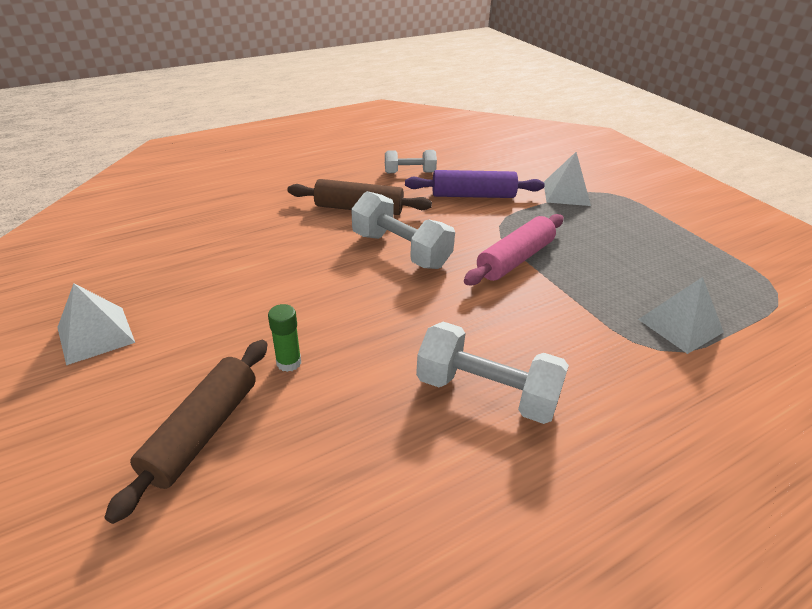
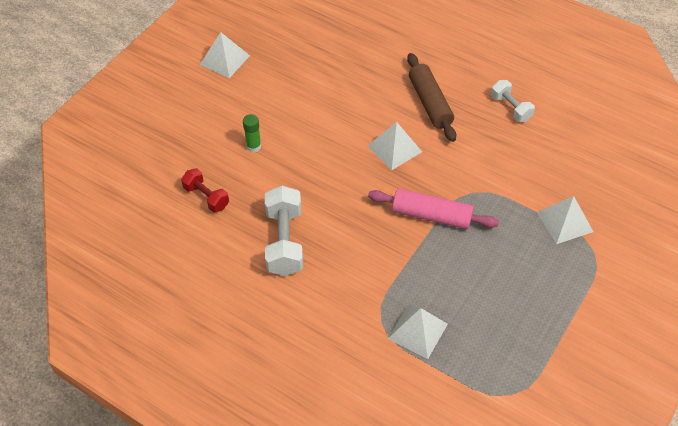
camera: 65 degrees right, 15 degrees up
(202, 432) = (191, 139): brown rolling pin -> none
(340, 455) = (206, 197): none -> red dumbbell
(401, 250) = (394, 148): white dumbbell -> white pyramid
(473, 195) = (507, 161): purple rolling pin -> none

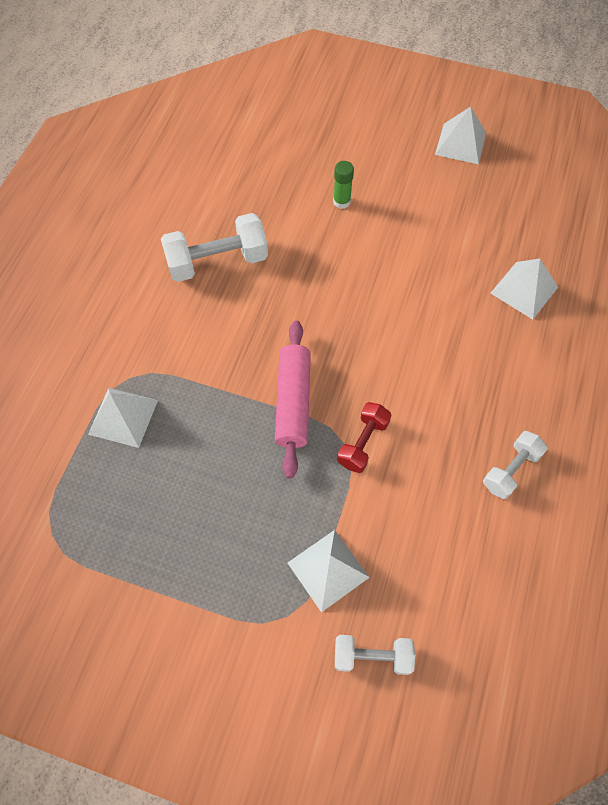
camera: 75 degrees right, 10 degrees up
(206, 197) = (258, 179): red dumbbell -> red dumbbell (363, 443)
(394, 148) = (387, 342): white pyramid -> white pyramid (524, 290)
(430, 103) = (479, 367): brown rolling pin -> none
(625, 210) = (372, 656): none -> white dumbbell

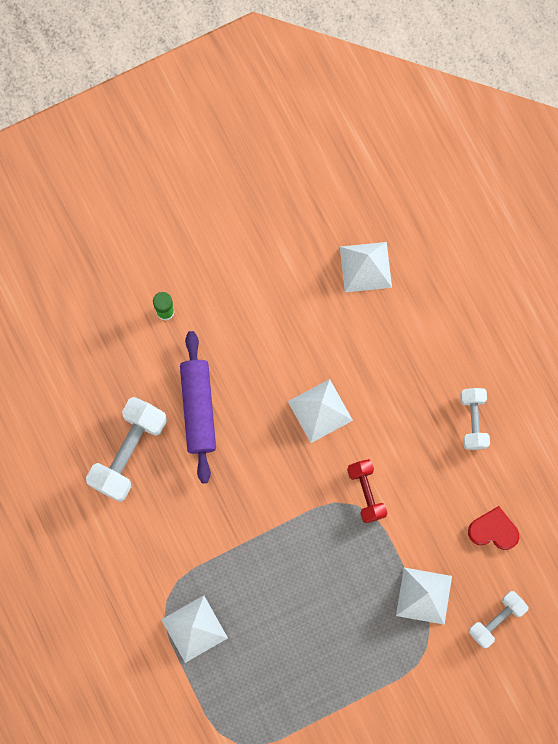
camera: 45 degrees left, 15 degrees up
(293, 402) = (294, 508): pink rolling pin -> none
(297, 276) = (198, 409): none -> purple rolling pin
(444, 574) = (493, 530): none -> red heart
(460, 143) = (201, 167): white pyramid -> white pyramid (320, 411)

